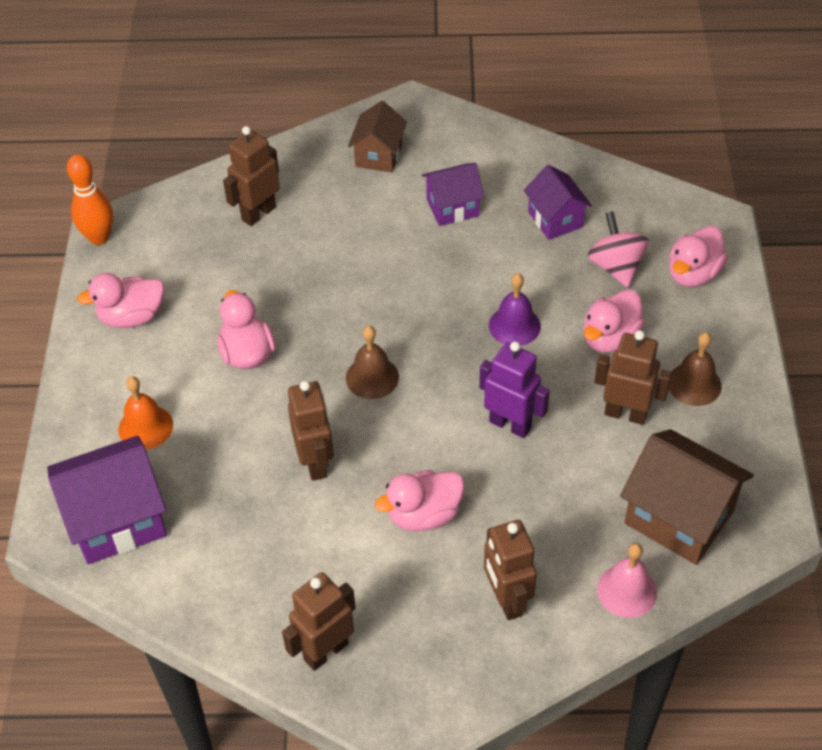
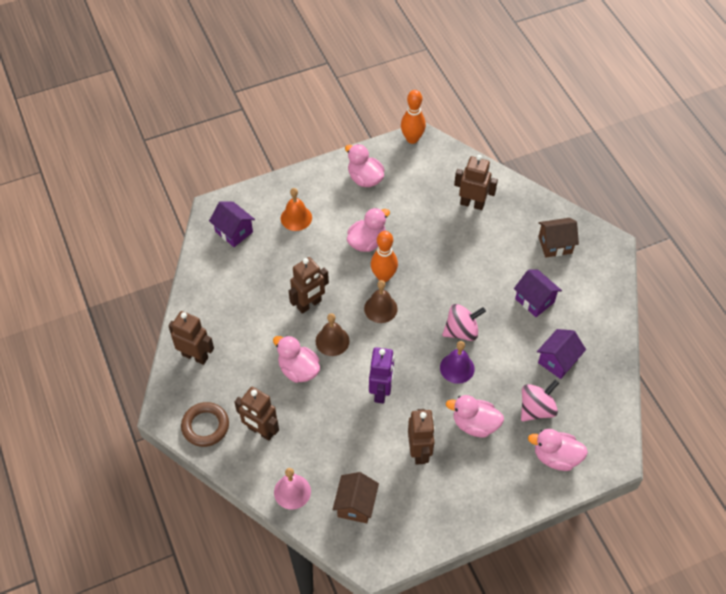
camera: 65 degrees right, 5 degrees up
(117, 520) = (234, 232): purple house -> purple house, size x0.61
(319, 355) = (383, 276): none -> orange bowling pin
(459, 300) = (461, 331): none -> pink spinning top
(463, 676) = (205, 426): none -> brown ring
(506, 600) = (260, 431): brown robot -> brown robot turned 105 degrees counterclockwise
(679, 517) = (356, 505): brown house -> brown house, size x0.61
(694, 384) = (462, 484): brown bell -> brown bell (332, 341)

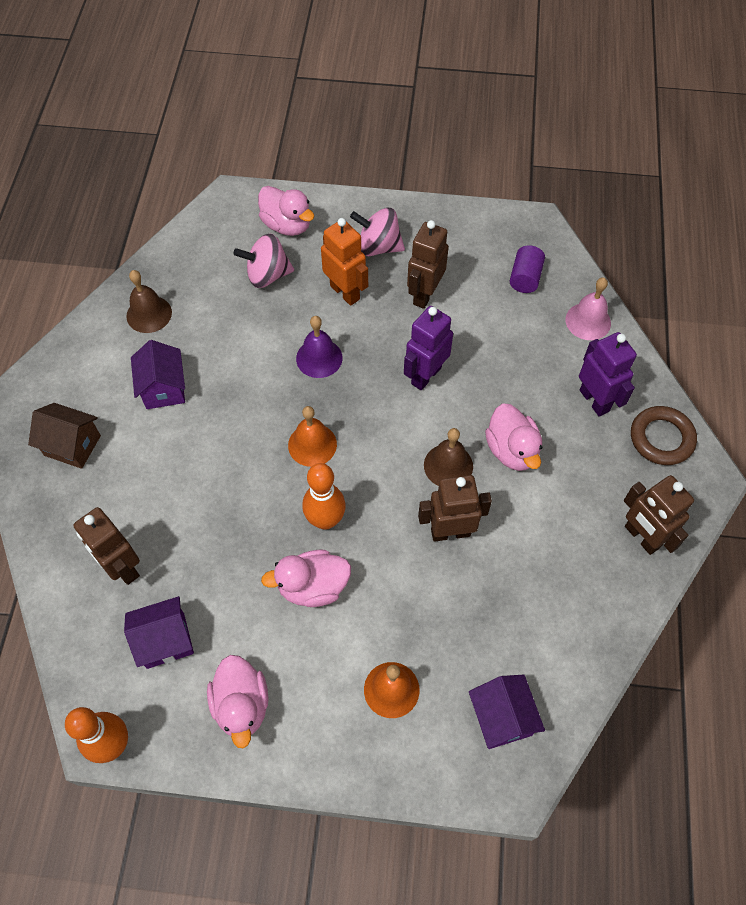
camera: 150 degrees left, 5 degrees up
(260, 431) = (594, 400): brown robot -> purple robot
(356, 505) = (525, 278): brown house -> purple cylinder
(380, 308) = (359, 477): brown bell -> brown bell (149, 314)
(421, 313) = (312, 444): none -> orange bell
(461, 331) = (280, 397): pink spinning top -> pink spinning top (378, 247)
(474, 424) = (345, 292): pink duck -> orange robot
(558, 361) = (201, 310): purple house -> purple house (165, 640)

